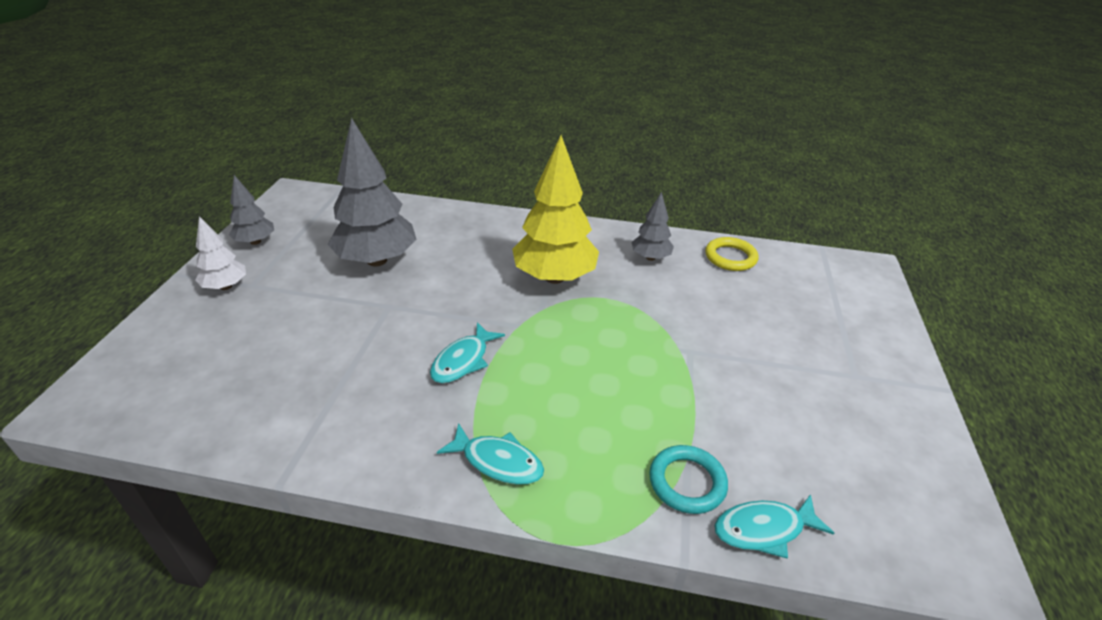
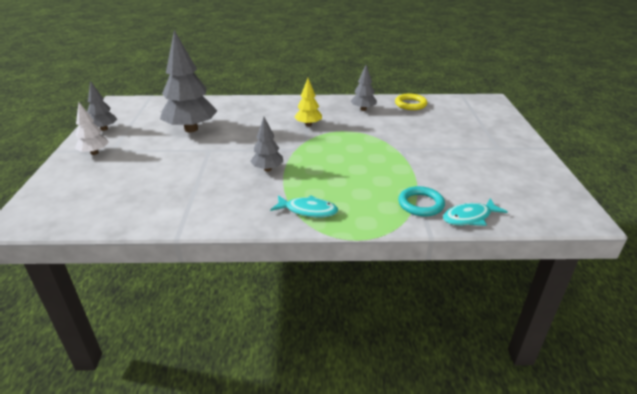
camera: 10 degrees left, 5 degrees down
(463, 361) = (267, 169): turquoise fish -> grey tree
(554, 277) = (308, 125): yellow tree -> yellow tree, size x0.52

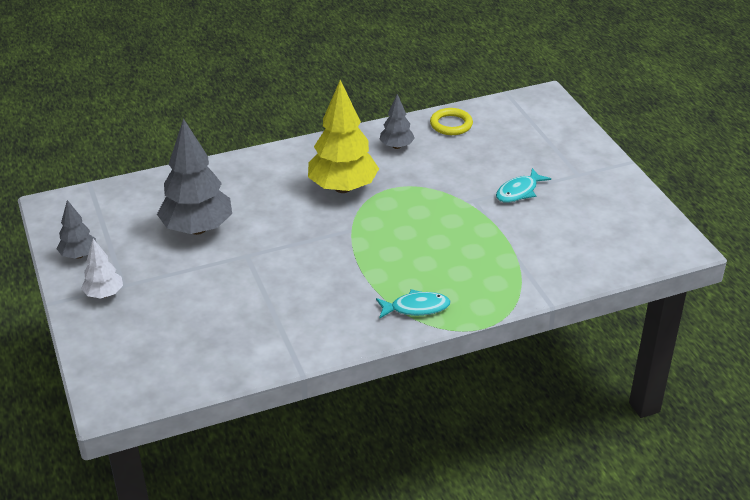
camera: 20 degrees left, 5 degrees up
(267, 169) = (338, 266): grey tree -> none
(308, 125) = (343, 188): yellow tree -> yellow tree, size x1.93
(420, 204) = (526, 271): turquoise ring -> none
(469, 217) = (580, 275): turquoise fish -> turquoise fish (519, 191)

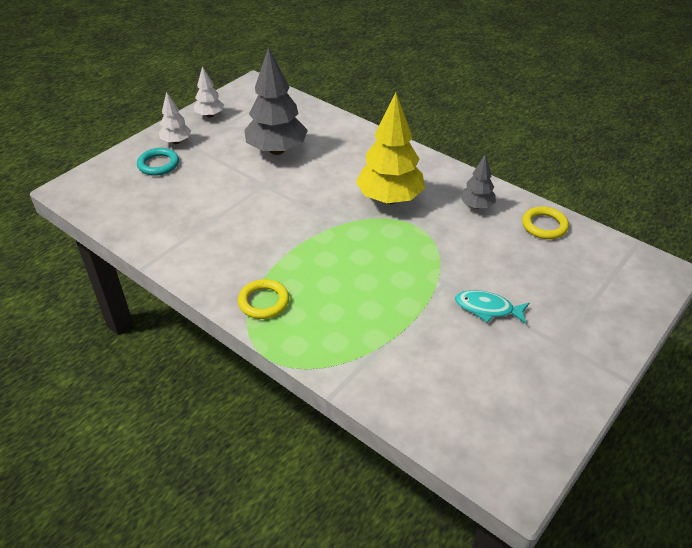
camera: 60 degrees right, 5 degrees up
(79, 255) = (210, 115): grey tree -> white tree
(134, 319) = (158, 164): none -> turquoise ring
(416, 308) = (263, 302): turquoise fish -> yellow ring

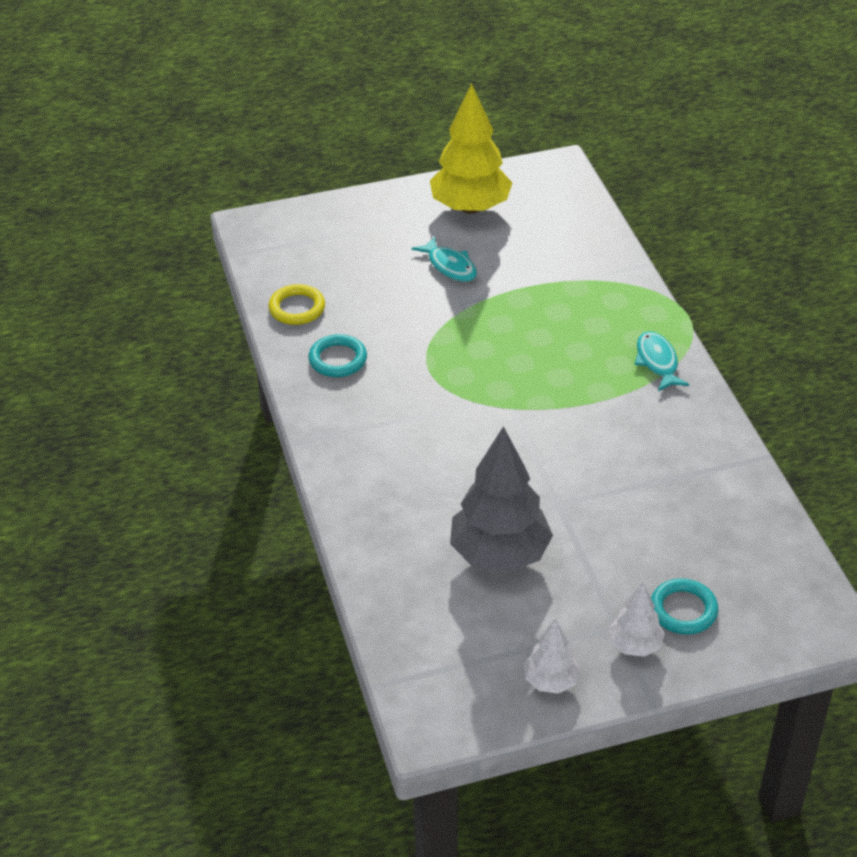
camera: 145 degrees left, 0 degrees up
(263, 302) = (657, 362): yellow ring -> turquoise fish
(389, 199) = (423, 412): yellow tree -> yellow tree (470, 207)
(476, 206) = (338, 359): grey tree -> turquoise ring

